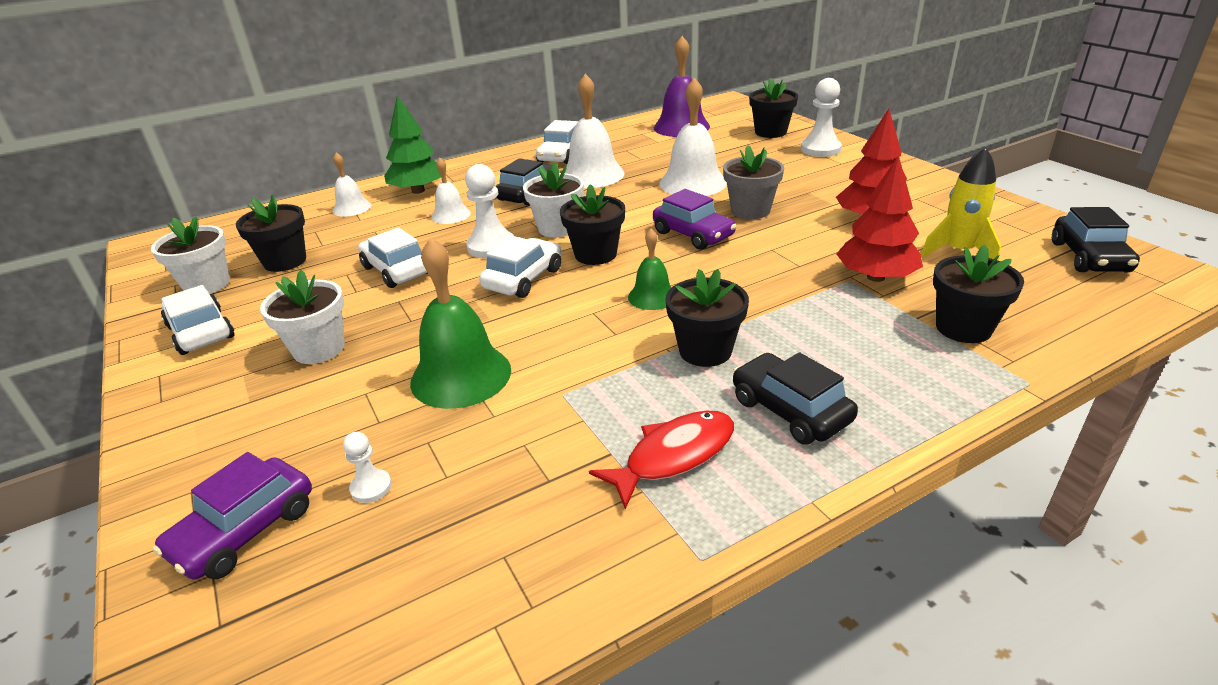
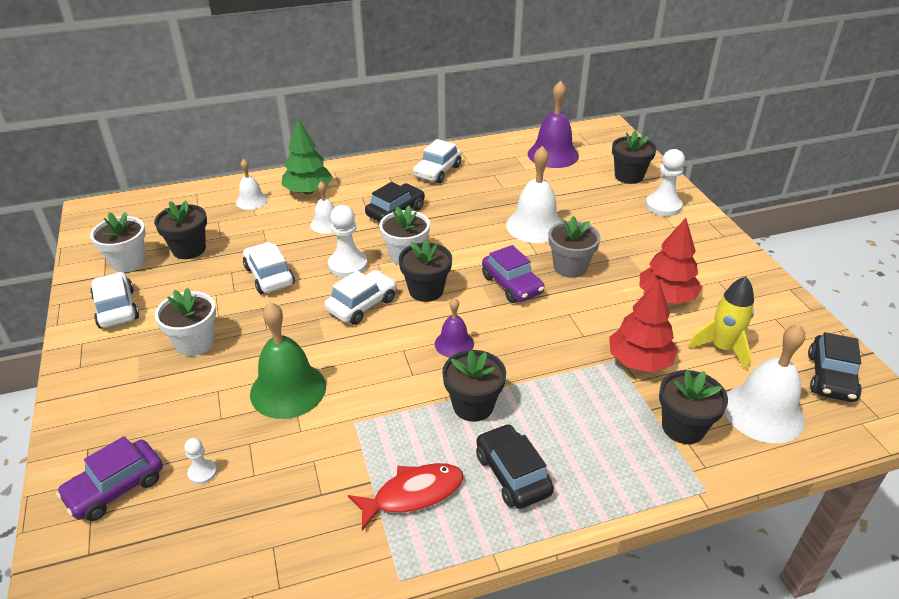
camera: 10 degrees right, 5 degrees up
(592, 175) = (455, 199): white bell -> white bell (763, 412)
(652, 296) = (454, 344): green bell -> purple bell

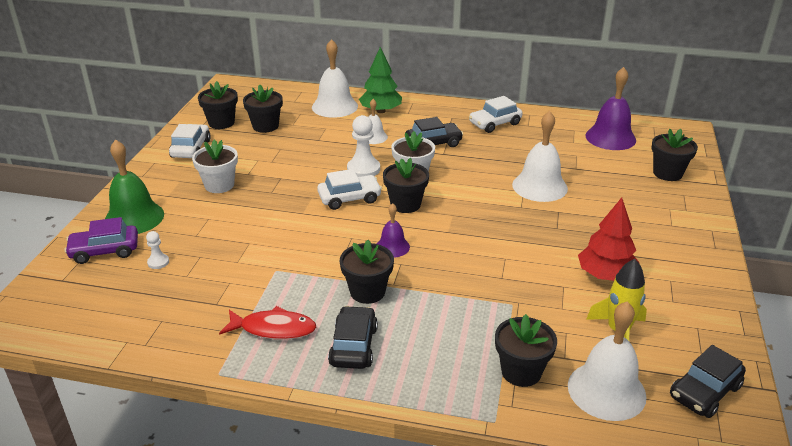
camera: 30 degrees right, 5 degrees down
(128, 262) = (221, 123): white flower pot -> black flower pot
(251, 201) = (334, 106): white bell -> white bell, size x1.79
(269, 276) = (303, 159): white car -> none
(288, 390) = (251, 234): green bell -> green bell (134, 218)
(512, 284) = (477, 222): purple car -> none
(570, 267) = (540, 225): grey flower pot -> none
(639, 361) = (531, 312): red tree -> none
(663, 206) = (677, 206): white pawn -> none

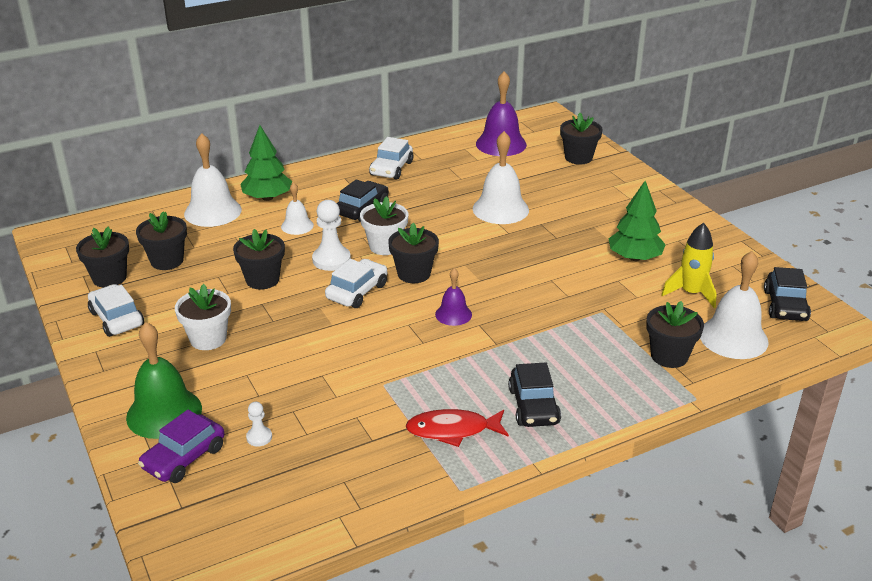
camera: 40 degrees left, 0 degrees up
(273, 329) = (452, 430): red fish -> red fish turned 150 degrees counterclockwise
(353, 346) = (533, 406): black car -> black car turned 150 degrees counterclockwise
(367, 292) = (485, 360): black flower pot -> black flower pot (262, 280)
(606, 275) = (634, 257): red tree -> green tree

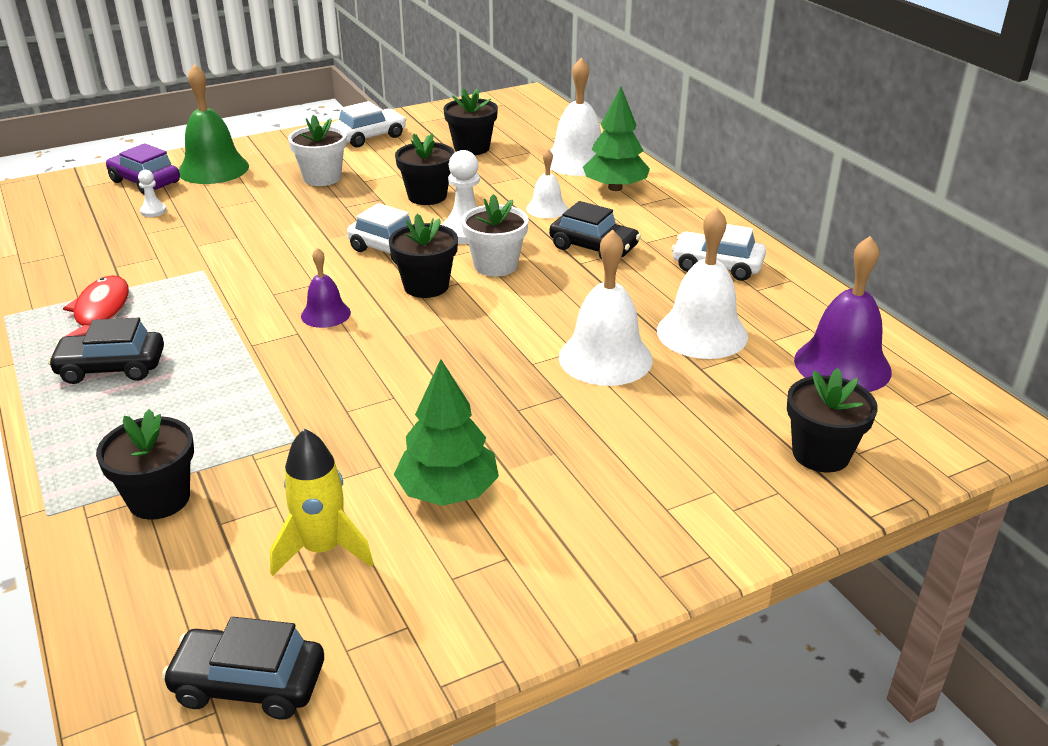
camera: 90 degrees right, 0 degrees up
(109, 278) = (442, 127): black flower pot -> none
(733, 337) = (176, 584): white bell -> white bell (702, 333)

